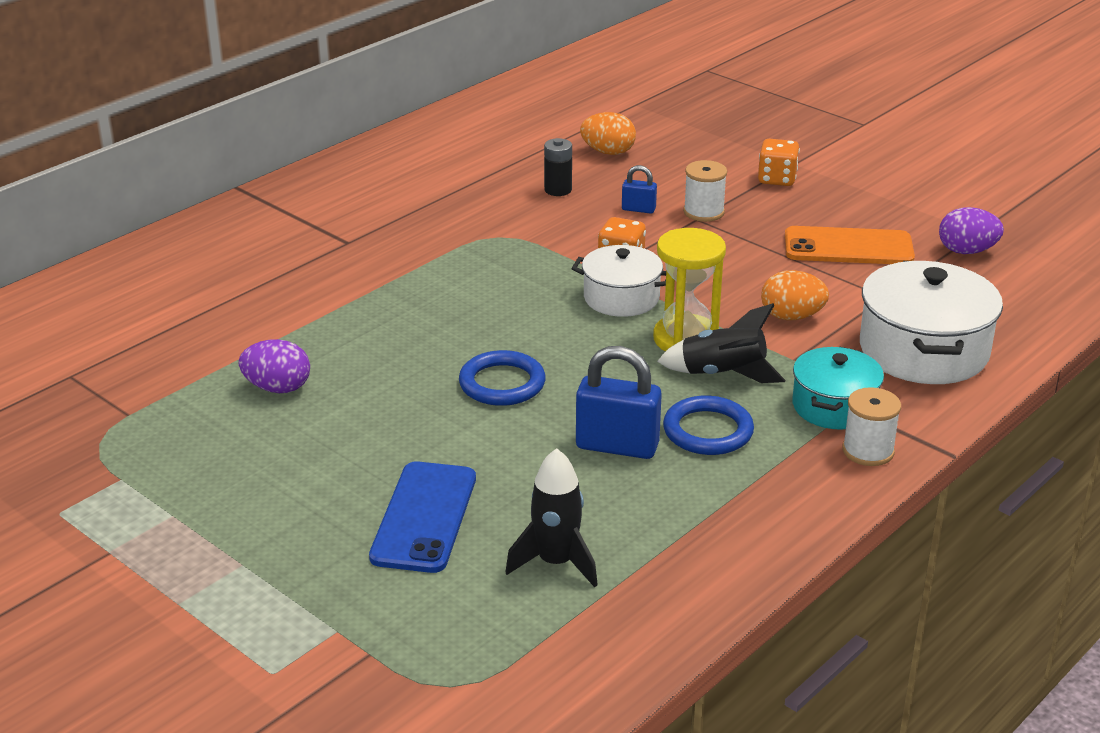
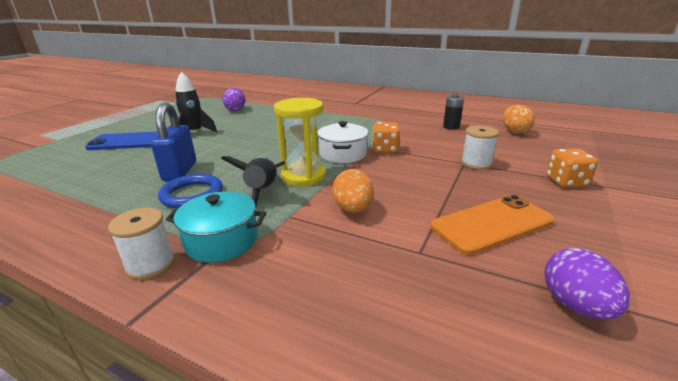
camera: 75 degrees right, 5 degrees down
(502, 383) = (243, 140): blue ring -> none
(556, 562) = (75, 170): black rocket -> black rocket (194, 133)
(638, 209) = (455, 146): blue padlock -> none
(848, 247) = (491, 224): orange phone -> orange phone turned 75 degrees clockwise
(923, 351) = (327, 285): white pot -> none

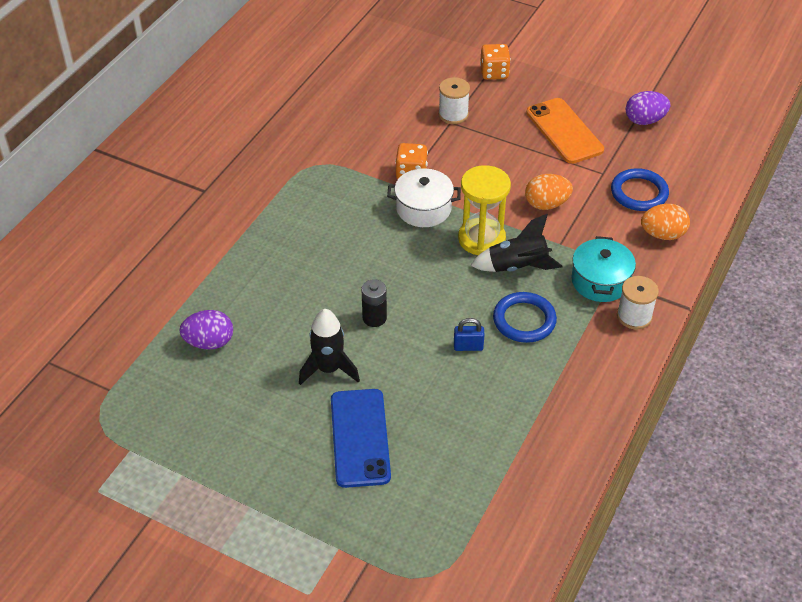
camera: 90 degrees left, 20 degrees up
(180, 171) = (468, 346): blue padlock -> blue padlock, size x0.52
(385, 285) = (639, 193): none -> blue ring
(451, 127) = (341, 110): black battery -> black battery (374, 318)
(514, 131) = (364, 66): orange egg -> orange egg (662, 234)

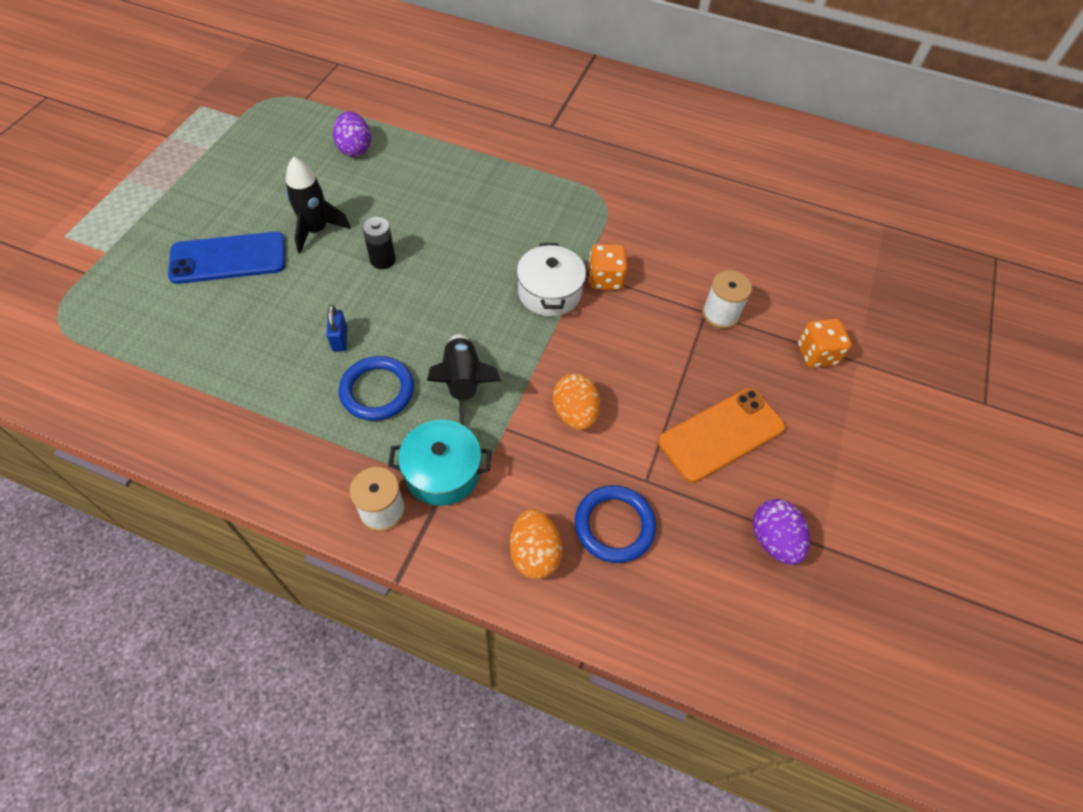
camera: 80 degrees right, 10 degrees up
(481, 239) = (506, 347): yellow hourglass -> none

